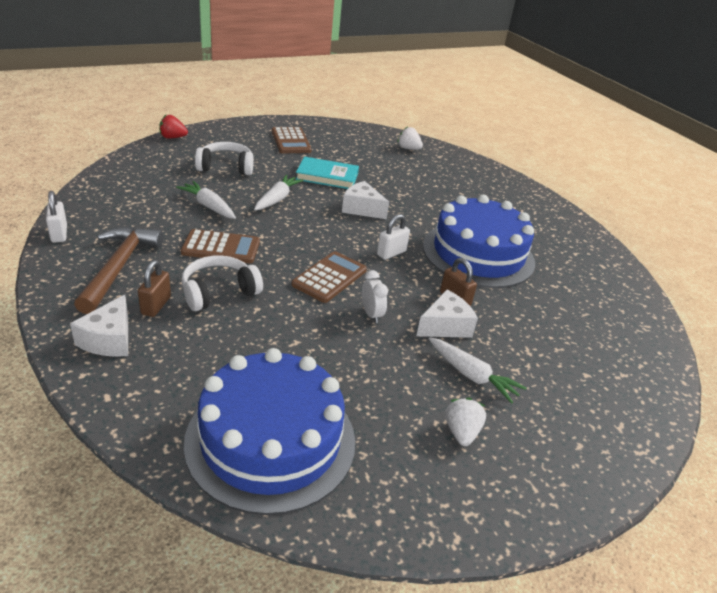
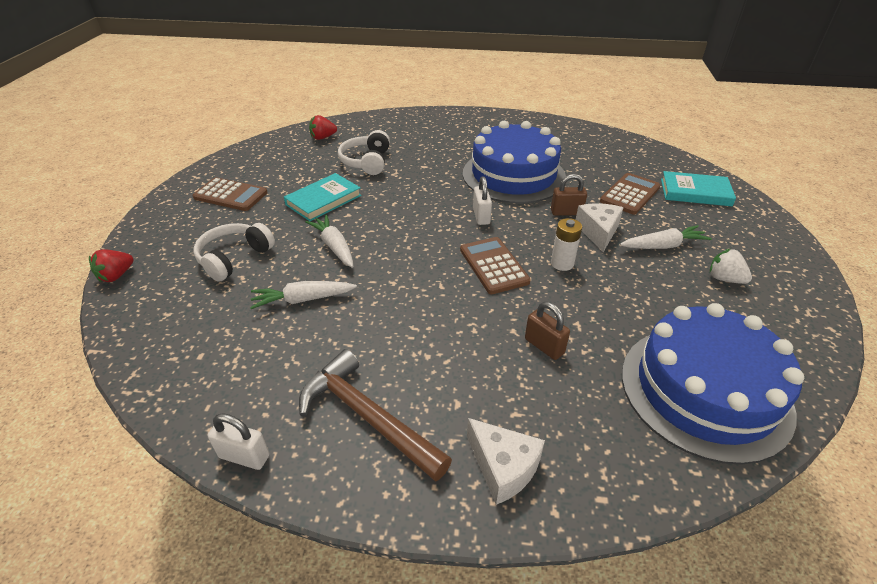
camera: 50 degrees left, 5 degrees up
(156, 305) = (463, 406): brown padlock -> brown padlock (544, 346)
(219, 292) = (470, 348): white headphones -> white headphones (367, 162)
(221, 247) = (391, 318): brown calculator -> brown calculator (630, 194)
(362, 209) = (399, 203): white cheese -> none
(371, 314) = (562, 263): white clock -> white battery
(408, 148) = (323, 137): white strawberry -> red strawberry
(609, 384) = (695, 192): none -> turquoise book

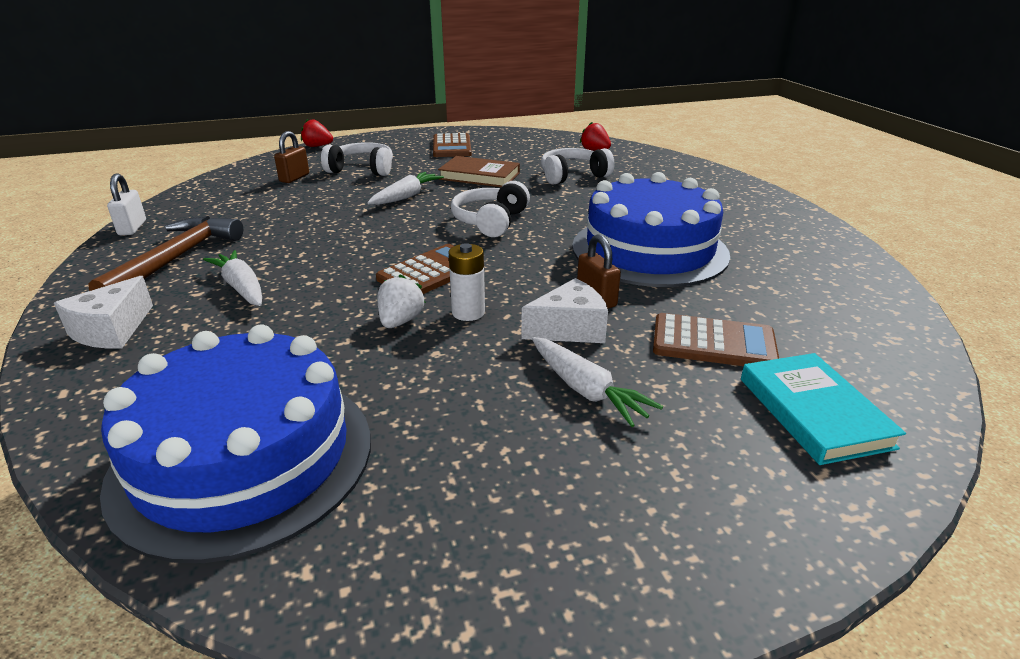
camera: 65 degrees right, 10 degrees down
(303, 299) = (320, 203): white carrot -> white carrot (241, 287)
(323, 200) = (479, 176): turquoise book -> brown book
(423, 219) = (490, 221): none -> white headphones
(481, 216) = (527, 248): white padlock -> none
(544, 346) = (297, 324): brown padlock -> brown padlock (294, 178)
(724, 279) = (540, 465): white strawberry -> white strawberry (400, 321)

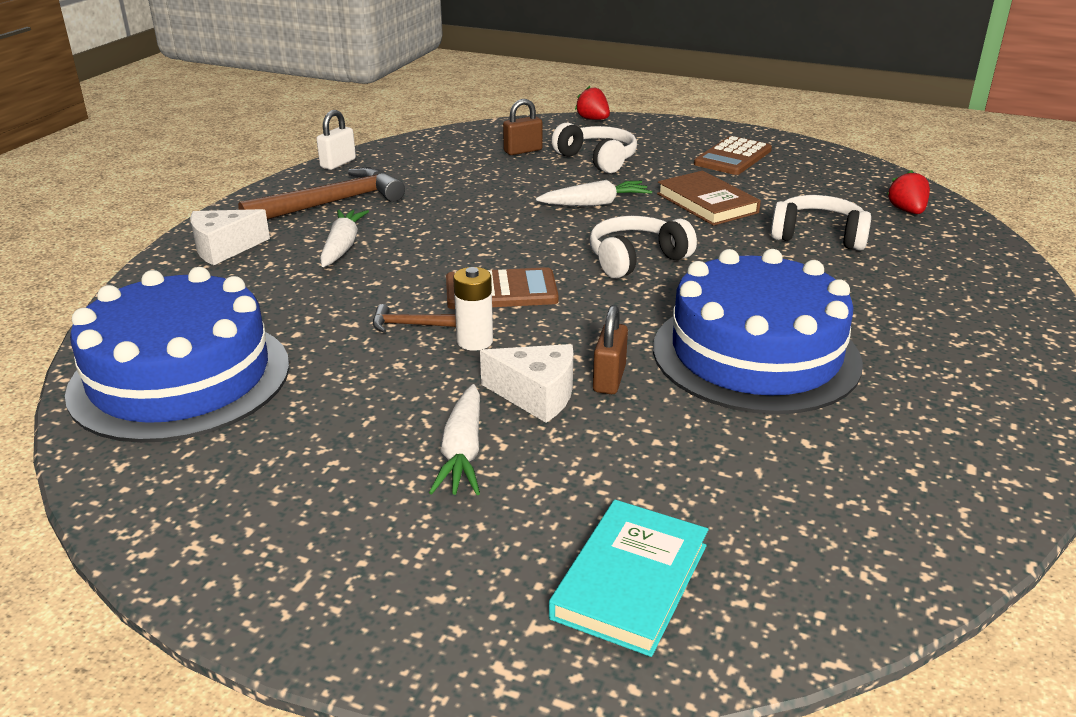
camera: 40 degrees right, 0 degrees up
(400, 321) = (412, 325): white strawberry -> brown hammer
(713, 343) = (649, 473): brown calculator -> none

